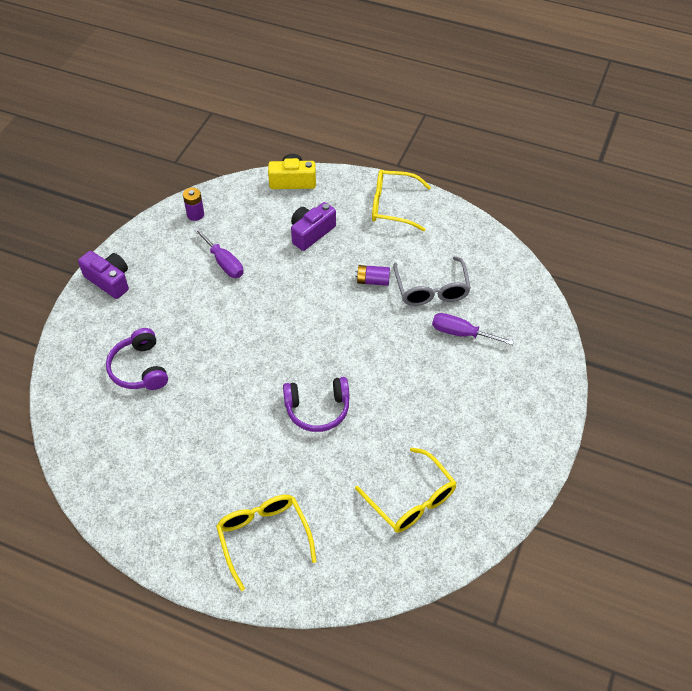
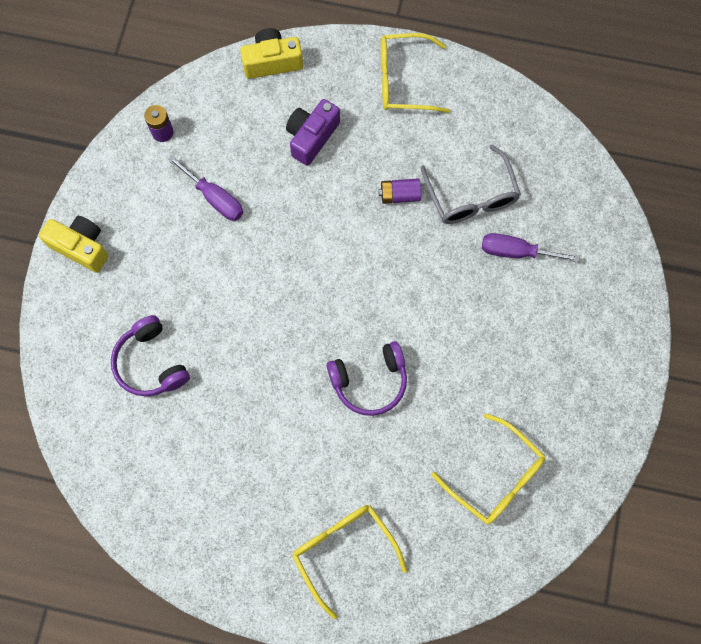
camera: 10 degrees left, 20 degrees up
(109, 280) = (81, 247): purple camera -> yellow camera

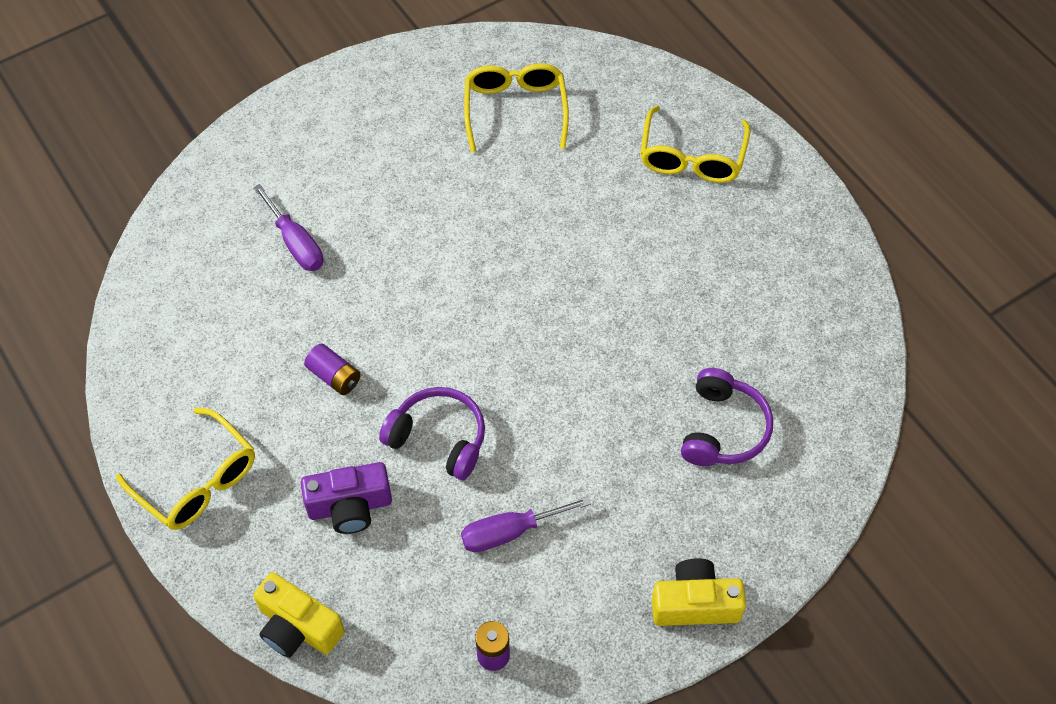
camera: 135 degrees left, 15 degrees down
(81, 247) = (695, 603): yellow camera -> yellow camera turned 105 degrees clockwise
(214, 198) = (510, 532): purple screwdriver -> purple screwdriver turned 105 degrees counterclockwise
(369, 381) = (539, 252): purple headphones -> purple headphones (438, 438)
(471, 196) = (274, 319): grey glasses -> none

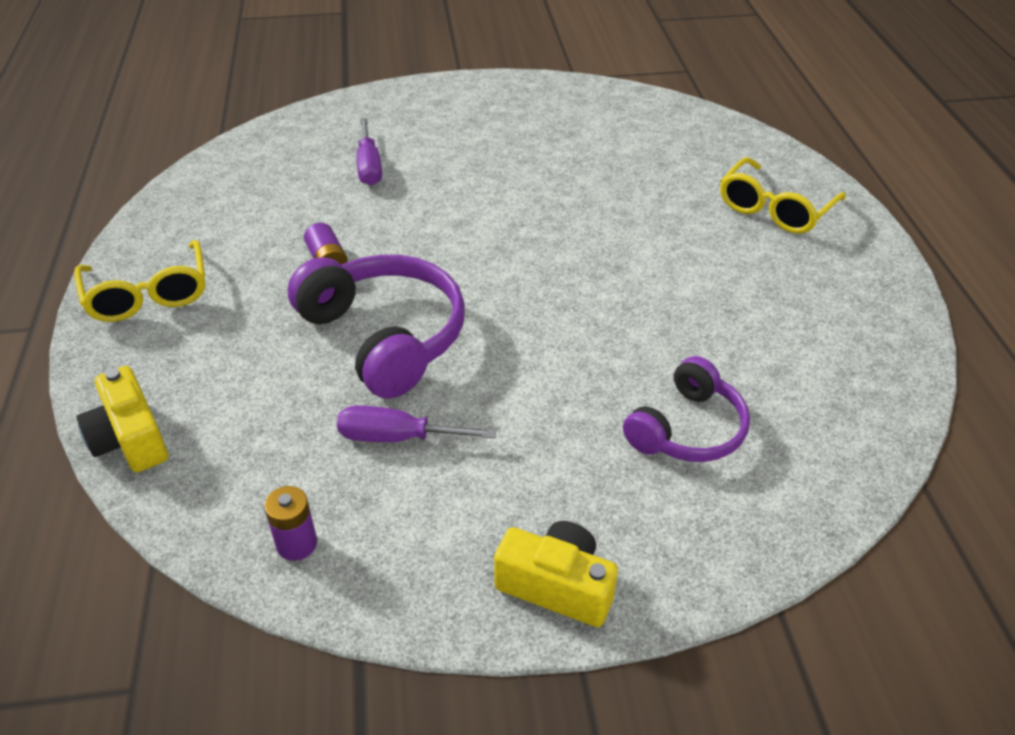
camera: 25 degrees right, 15 degrees down
(350, 507) = (261, 360): purple camera -> none
(438, 438) = (385, 336): purple headphones -> purple headphones, size x1.57
(515, 110) = (623, 136): yellow glasses -> none

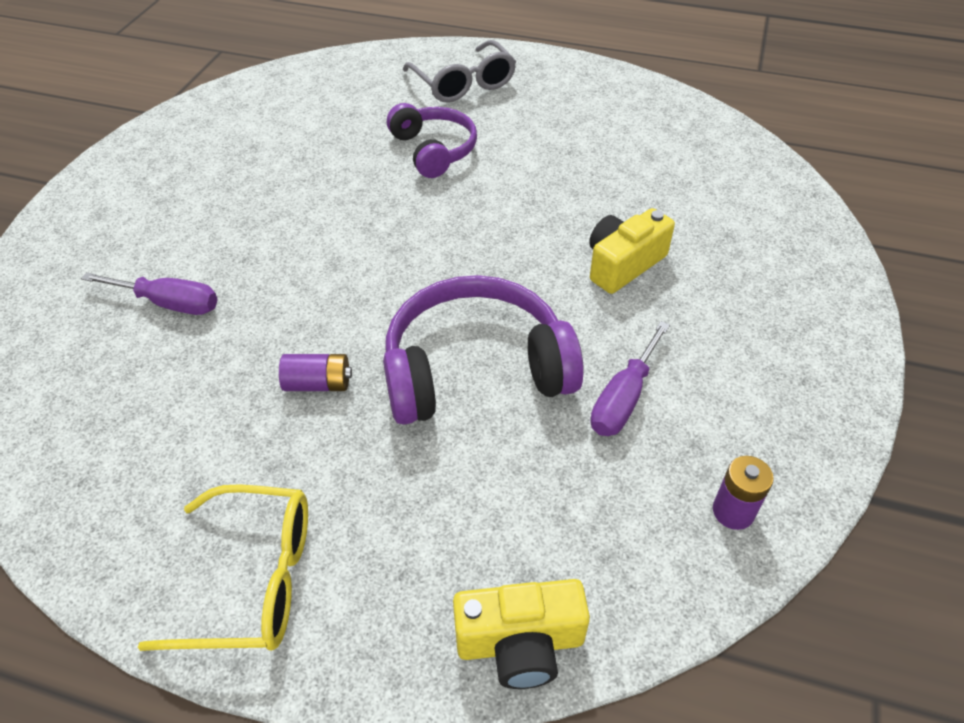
camera: 65 degrees left, 5 degrees up
(557, 586) = (827, 346): yellow camera -> yellow camera (623, 264)
(688, 429) = (691, 221): purple headphones -> purple headphones (434, 150)
(774, 209) = (463, 84): yellow glasses -> grey glasses

